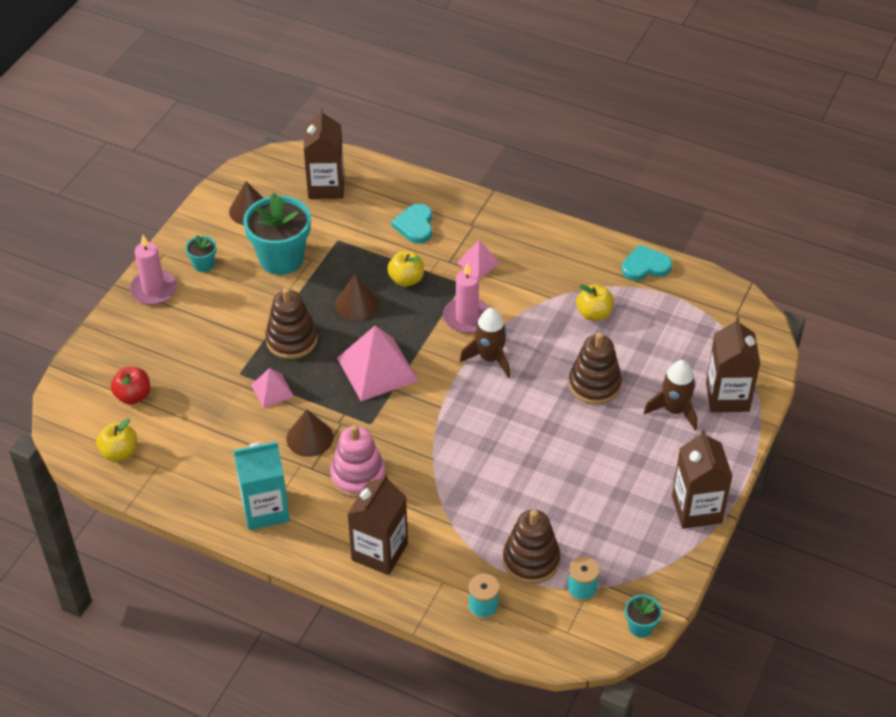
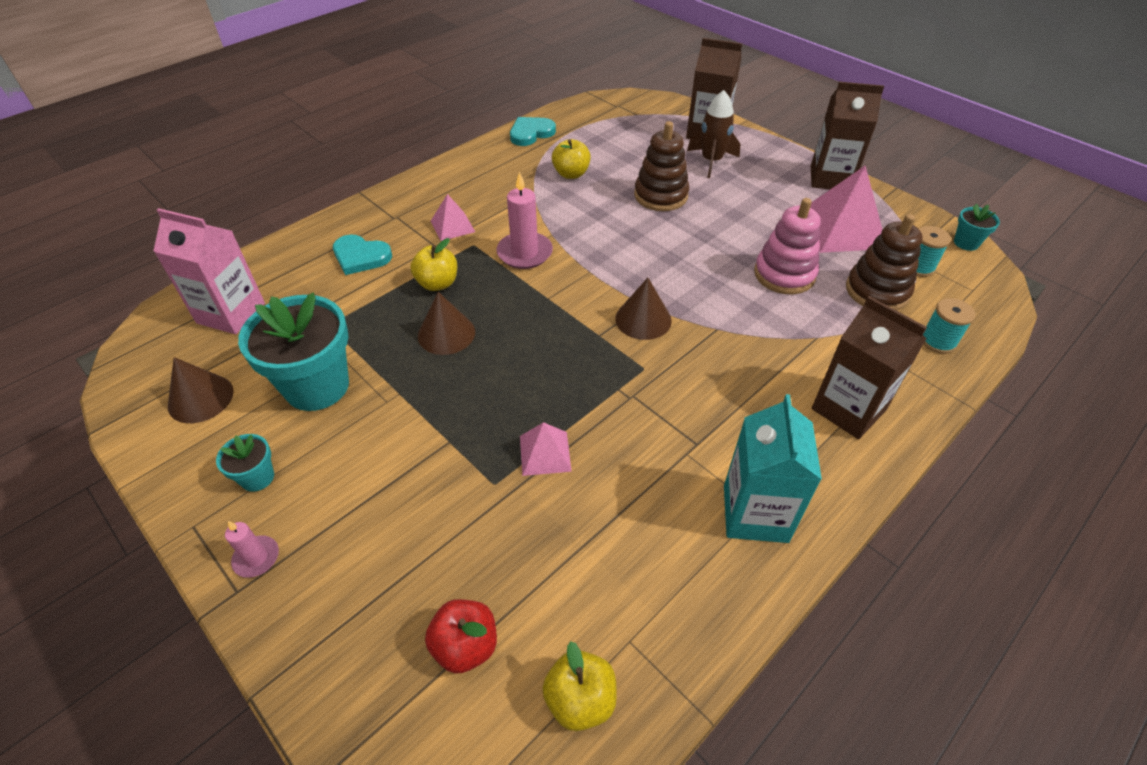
camera: 70 degrees left, 0 degrees up
(154, 289) = (256, 558): pink candle -> pink candle, size x0.56
(292, 340) = (467, 410): brown stacking toy -> none
(309, 438) = (644, 433): brown cone -> brown cone (643, 319)
(326, 186) = (231, 313): brown carton -> pink carton
(358, 476) = (724, 400): pink stacking toy -> pink stacking toy (784, 274)
(377, 369) = (561, 341): pink pyramid -> pink pyramid (842, 229)
(490, 358) = (592, 251): brown rocket -> none
(645, 266) = (531, 133): turquoise heart -> turquoise heart turned 45 degrees clockwise

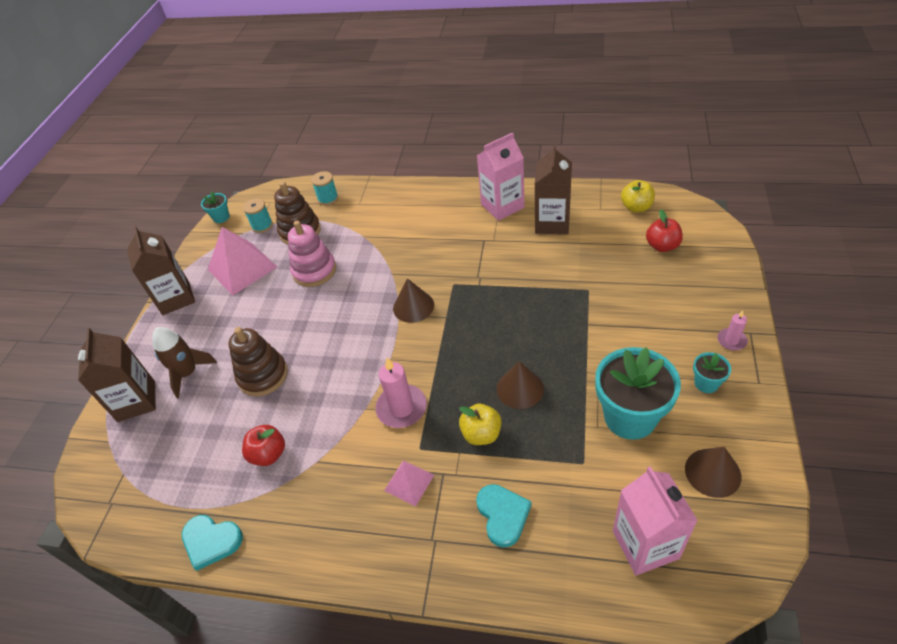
camera: 120 degrees left, 0 degrees up
(545, 453) = (550, 284): pink pyramid -> none
(571, 174) = (269, 454): yellow apple -> red apple
(755, 513) = (502, 206): turquoise carton -> pink carton
(848, 409) = (408, 206): brown carton -> brown carton (552, 223)

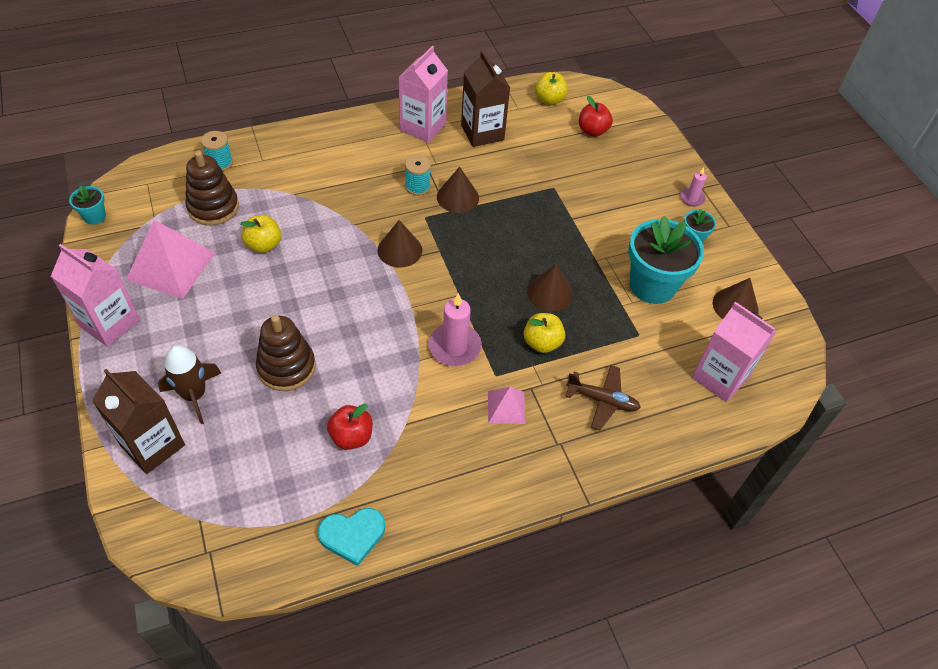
camera: 40 degrees left, 5 degrees up
(176, 298) = (109, 323): brown carton -> pink carton
(262, 226) = (159, 213): turquoise spool -> turquoise spool (417, 187)
(314, 271) = (264, 245): pink stacking toy -> yellow apple
(492, 274) = (457, 197): none -> brown cone
(503, 515) = (602, 400): turquoise heart -> brown plane

